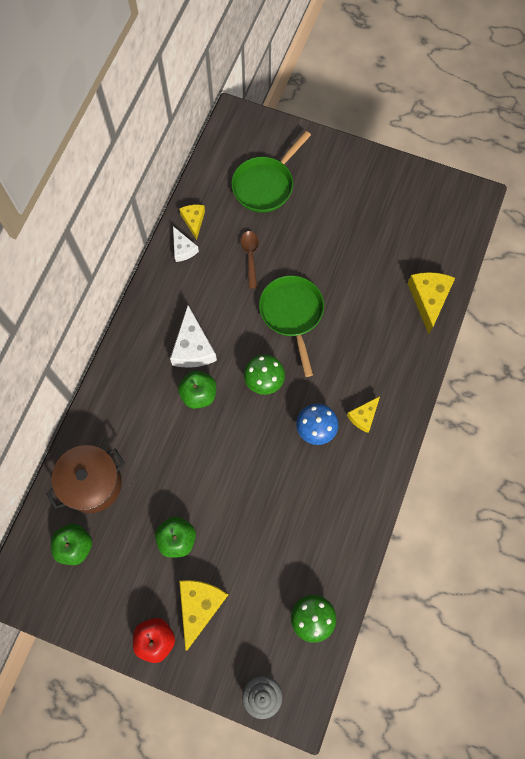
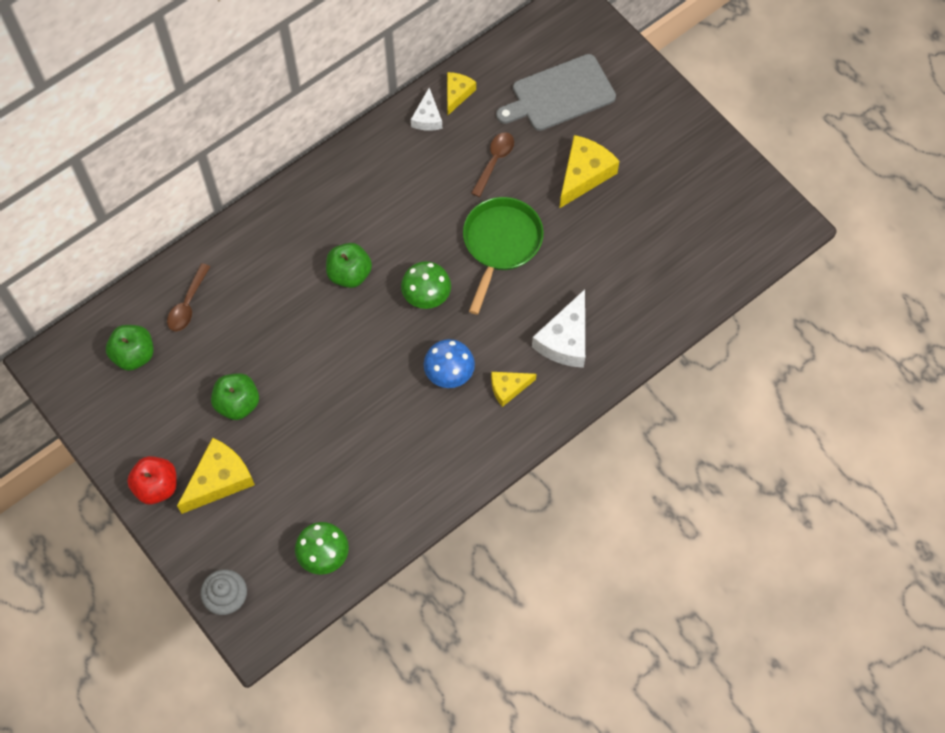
camera: 30 degrees right, 5 degrees down
(92, 483) = (188, 304): brown pot -> brown spoon
(193, 347) = (373, 224): white cheese -> white cheese (565, 340)
(265, 185) = (559, 94): green pan -> grey cutting board
(428, 299) = (661, 306): yellow cheese -> yellow cheese (584, 174)

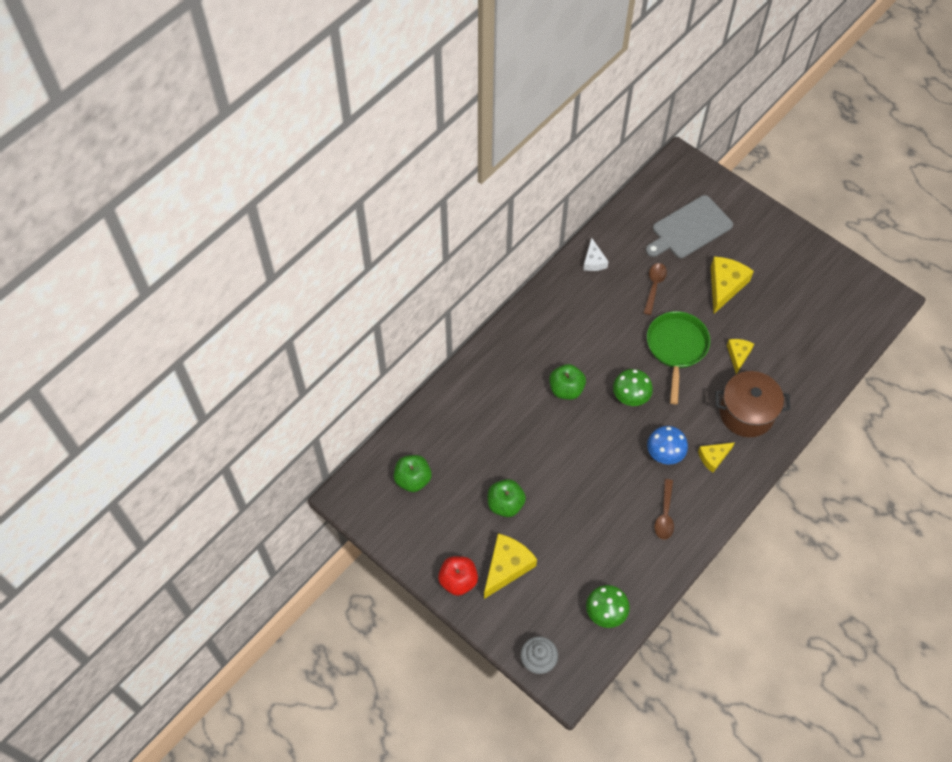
camera: 10 degrees left, 5 degrees down
(188, 304) = (445, 433): brown spoon -> brown spoon (665, 515)
(457, 94) = (611, 240): yellow cheese -> yellow cheese (738, 355)
(565, 340) = (746, 413): white cheese -> brown pot

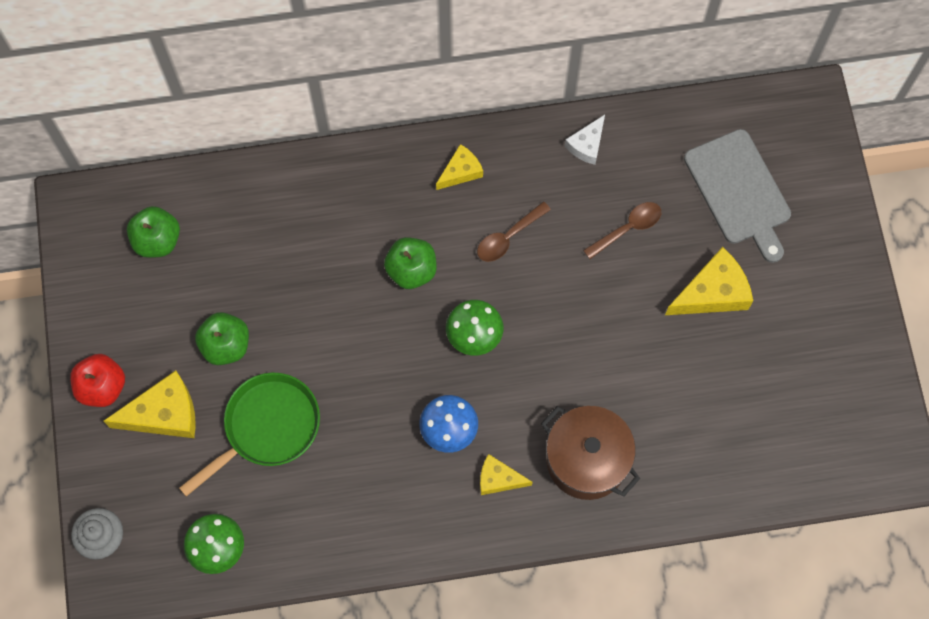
camera: 40 degrees right, 10 degrees up
(665, 515) = (382, 497): brown spoon -> brown spoon (508, 237)
(676, 348) = (581, 321): green pan -> green pan (267, 427)
(689, 228) = (739, 191): grey cutting board -> grey cutting board turned 120 degrees counterclockwise
(738, 355) = (645, 386): yellow cheese -> yellow cheese (460, 171)

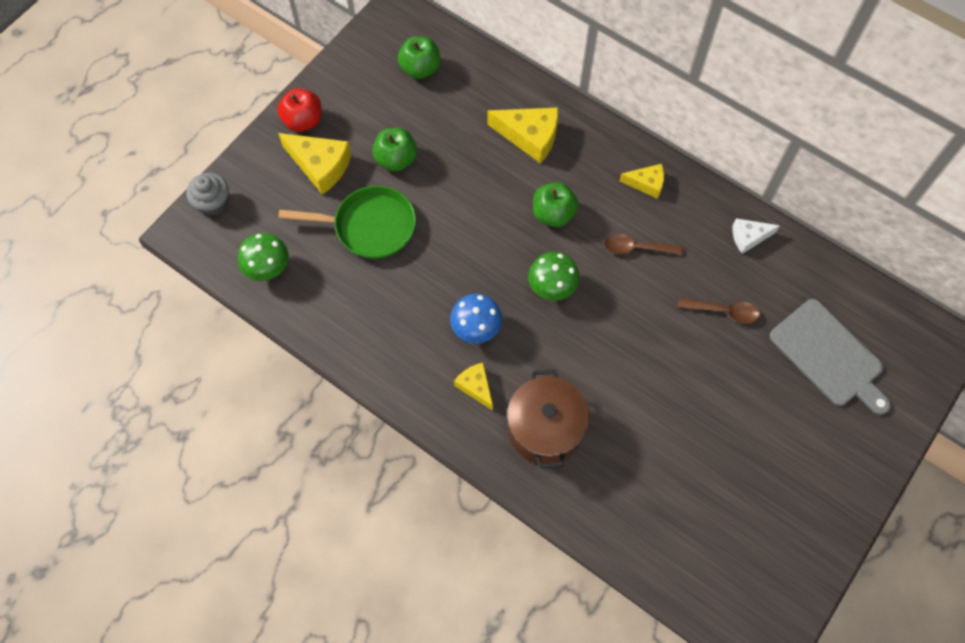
camera: 45 degrees right, 5 degrees down
(712, 292) = (742, 403): yellow cheese -> yellow cheese (530, 136)
(739, 191) = (829, 356): grey cutting board -> grey cutting board turned 60 degrees counterclockwise

